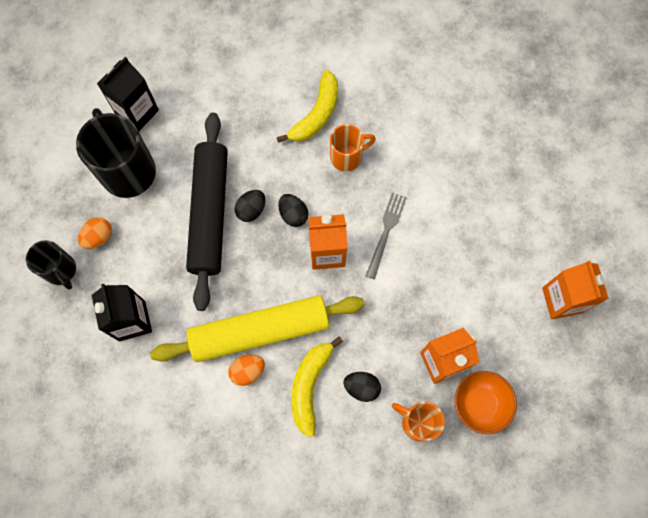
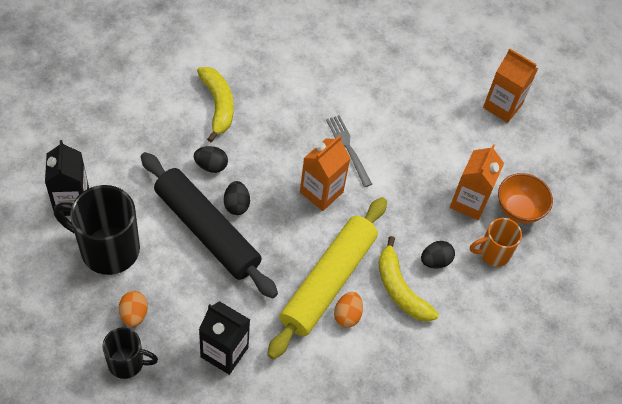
camera: 50 degrees left, 15 degrees down
(293, 214) = (271, 185): black egg -> black egg (211, 166)
(347, 157) = (270, 118): orange mug -> none

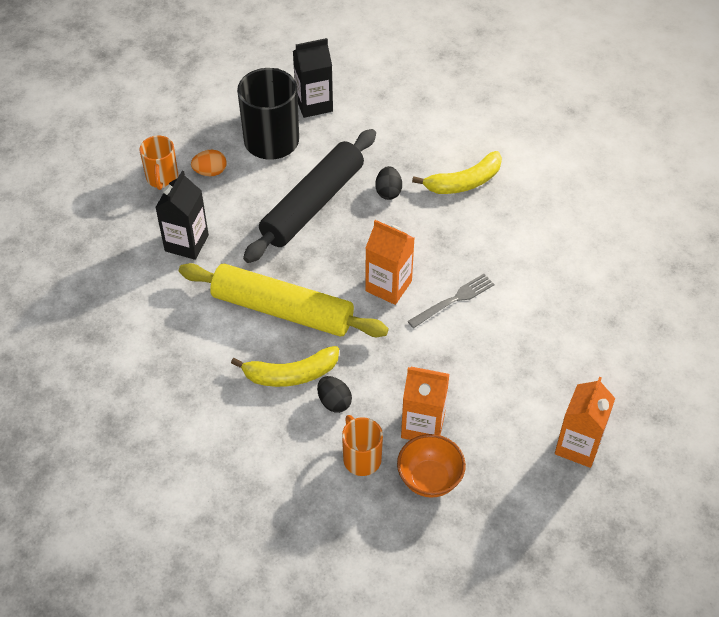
camera: 85 degrees right, 5 degrees down
(127, 363) = (162, 178): black mug -> orange mug
(236, 205) = (349, 220): black egg -> none
(347, 315) = (248, 332): orange egg -> none
(400, 289) = (291, 374): yellow banana -> yellow banana turned 150 degrees counterclockwise

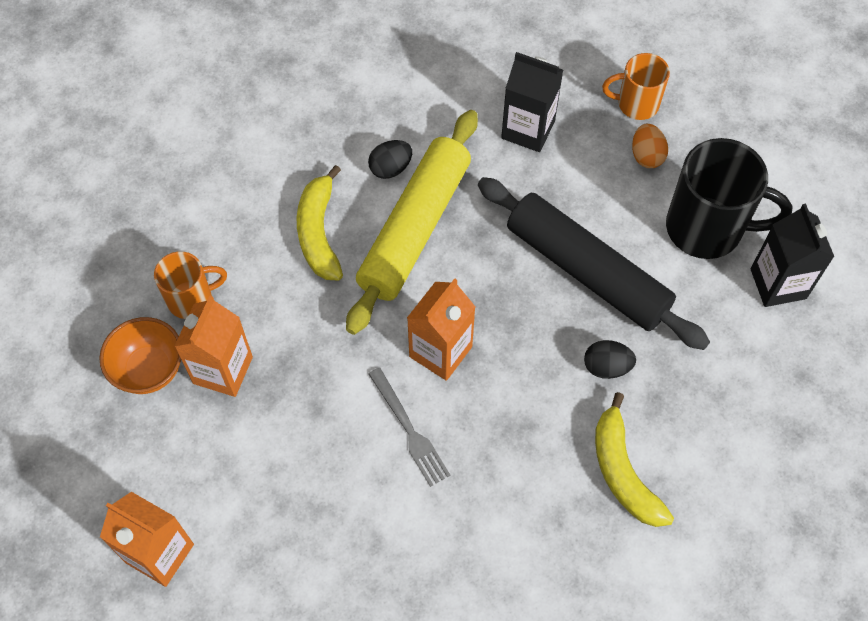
camera: 95 degrees right, 10 degrees up
(334, 402) = (273, 276): black egg -> black egg (390, 168)

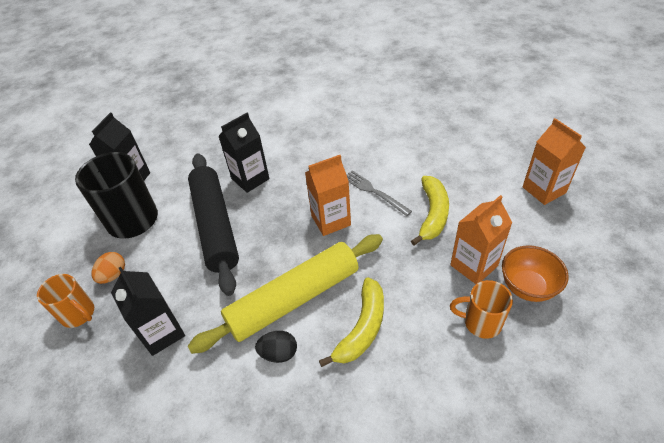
camera: 145 degrees left, 15 degrees down
(409, 430) = (374, 192): grey fork -> grey fork turned 45 degrees counterclockwise
(606, 367) = (250, 179): black egg -> black carton
(623, 471) = (282, 139): yellow banana -> yellow banana (432, 214)

